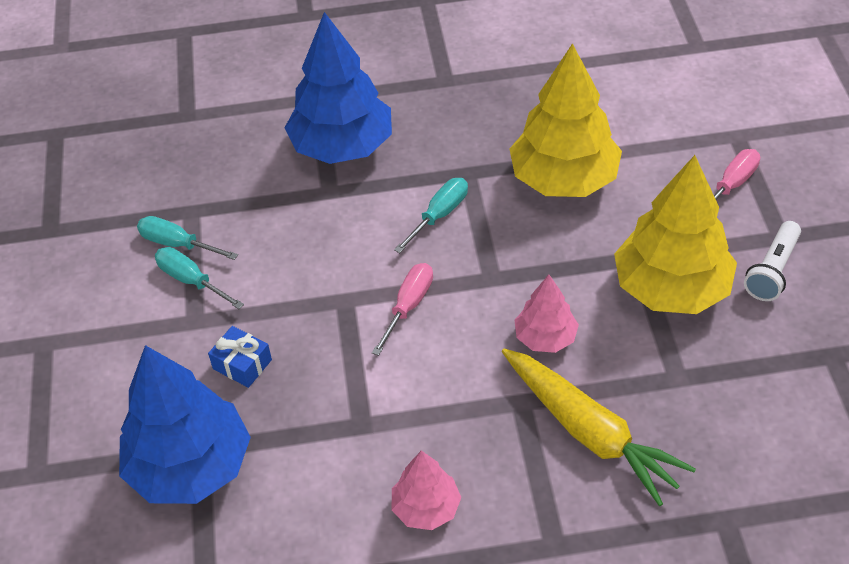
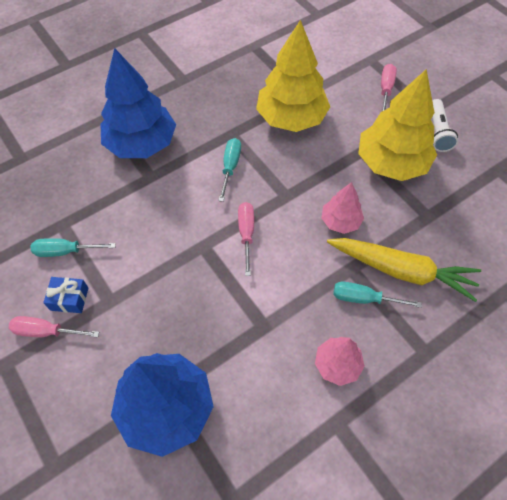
camera: 30 degrees left, 10 degrees up
(107, 326) = (47, 331): none -> pink screwdriver
(191, 281) = (90, 273): turquoise screwdriver -> turquoise screwdriver (364, 299)
(242, 364) = (160, 318): blue gift -> blue gift (69, 299)

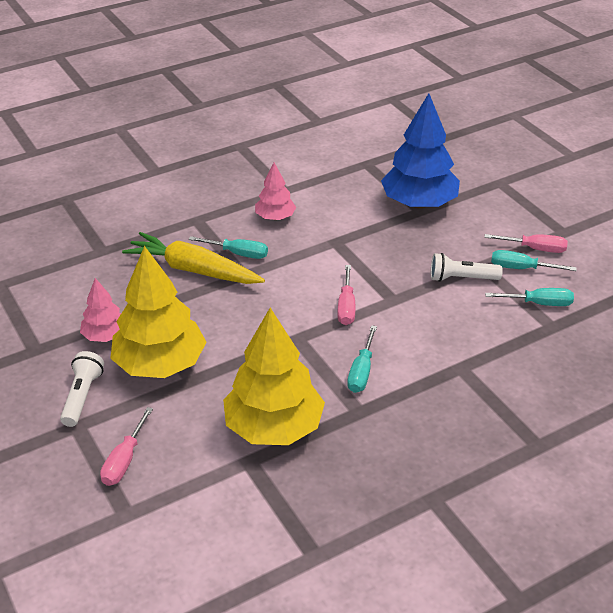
camera: 175 degrees left, 20 degrees down
(69, 299) = (521, 268): blue gift -> turquoise screwdriver
(134, 279) = (461, 278): none -> white flashlight
(141, 143) = (479, 406): blue tree -> none
(340, 221) = (241, 311): pink tree -> pink tree (105, 336)

